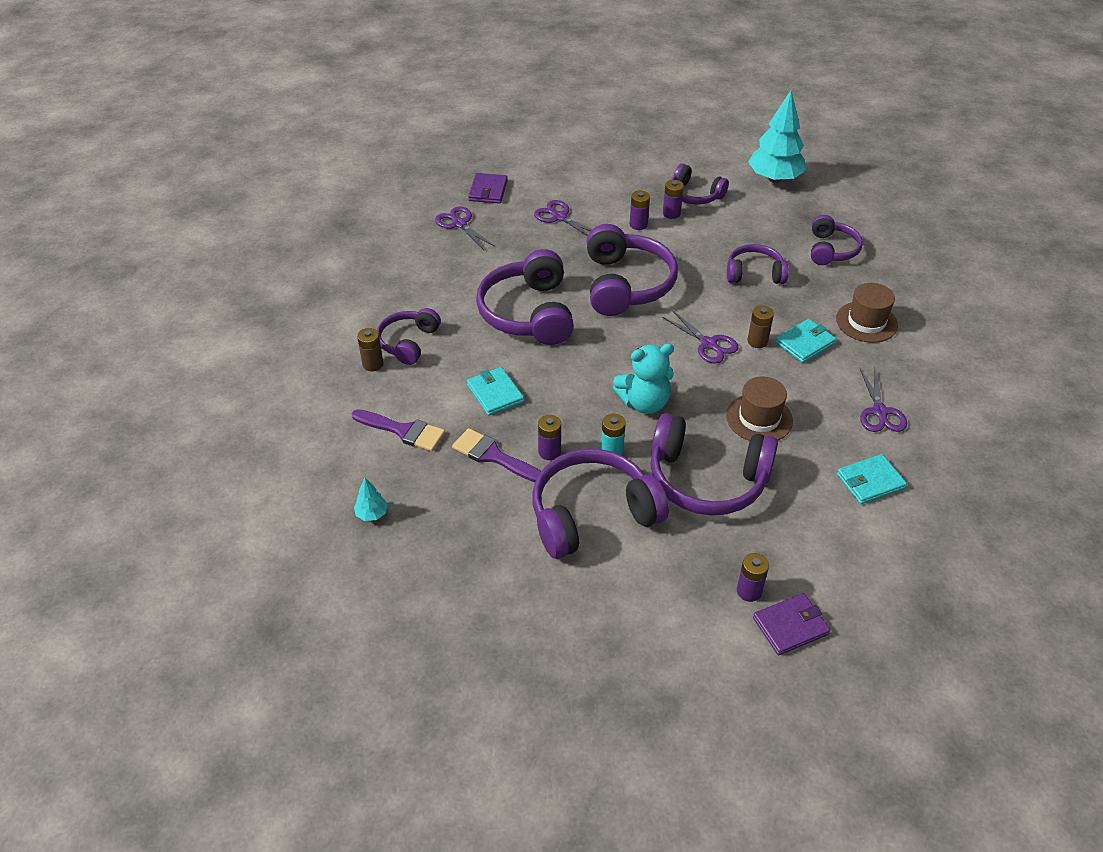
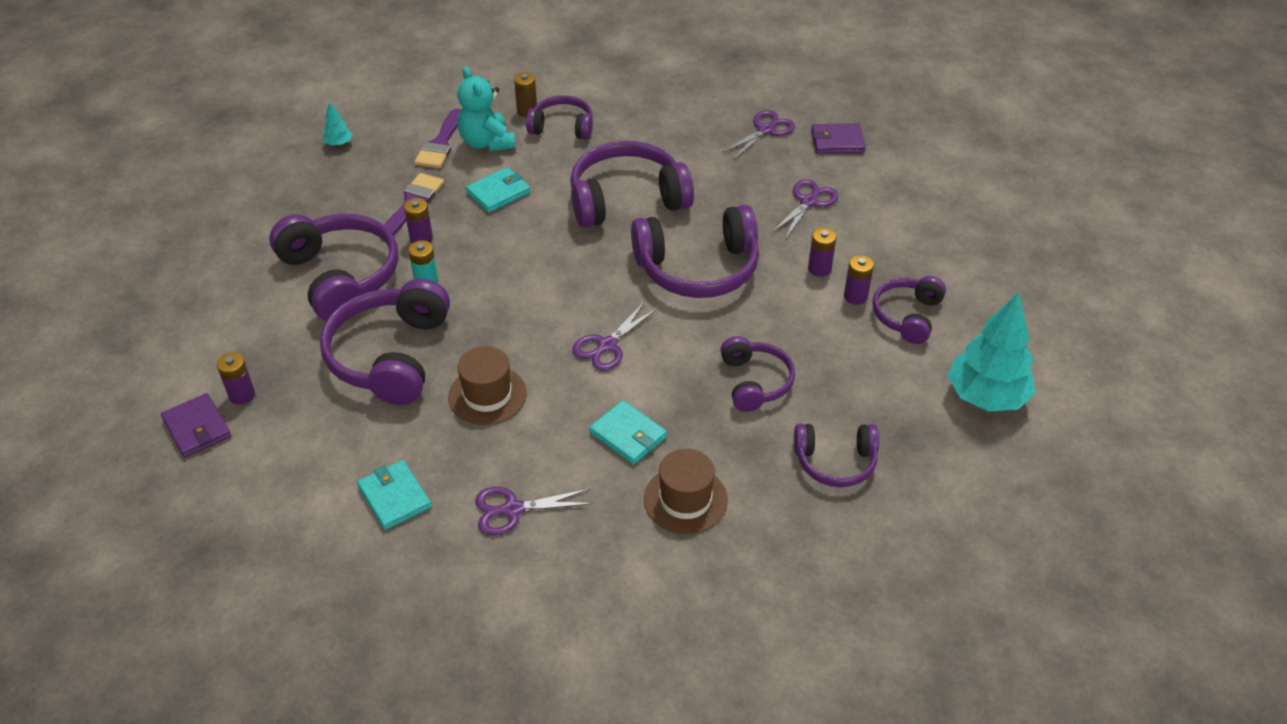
camera: 80 degrees right, 0 degrees up
(644, 403) = (500, 299): turquoise teddy bear -> turquoise teddy bear (487, 142)
(757, 341) = (621, 389): brown battery -> none

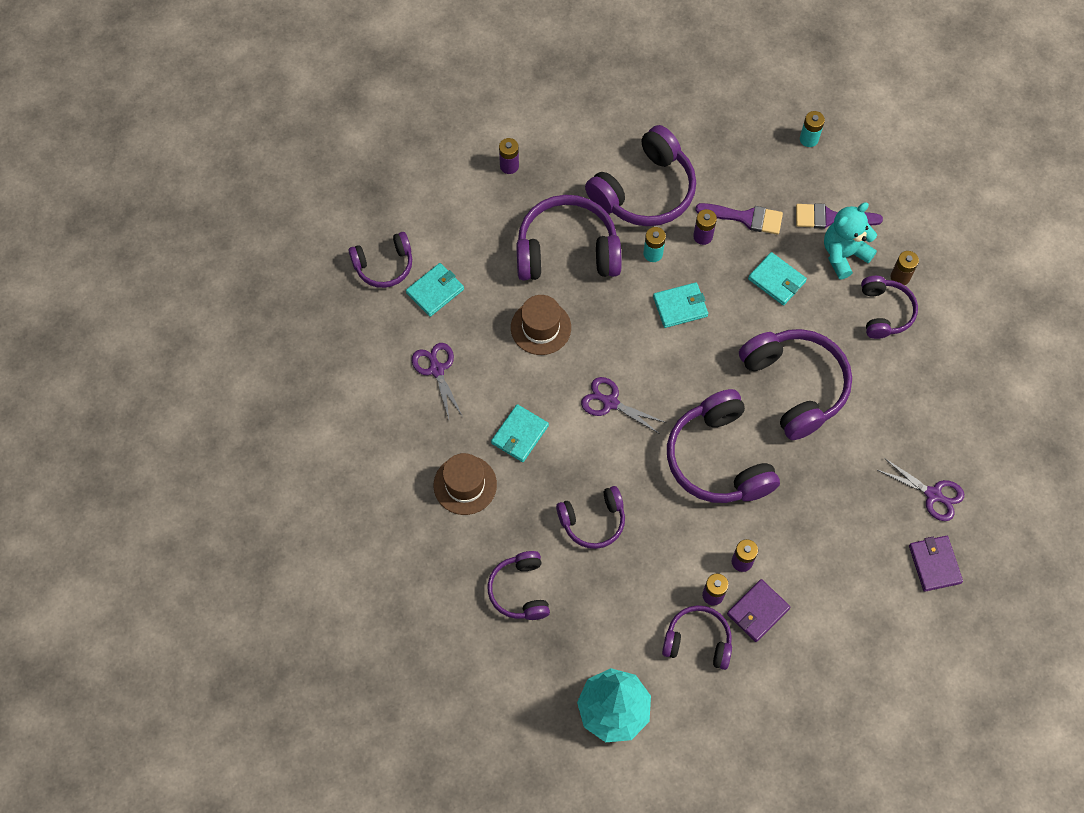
camera: 80 degrees right, 20 degrees up
(197, 428) = (474, 149): purple wallet -> purple wallet (758, 611)
(331, 551) = (384, 265): none -> purple headphones
(339, 143) = (809, 139): turquoise tree -> turquoise battery
(503, 270) = (680, 306): none -> turquoise wallet
(809, 201) = (834, 545): purple scissors -> none

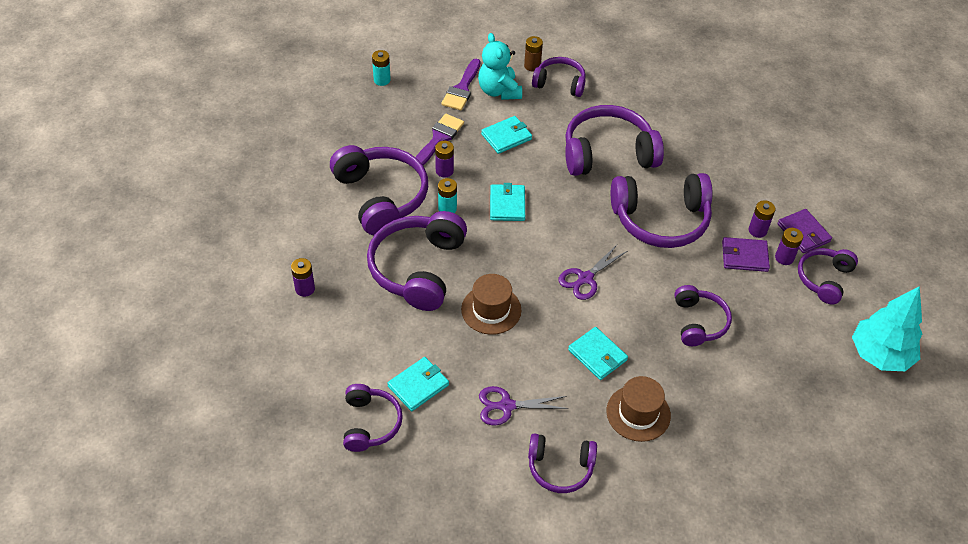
camera: 75 degrees left, 15 degrees down
(435, 291) = (418, 385): turquoise wallet -> turquoise wallet turned 75 degrees clockwise
(520, 590) = (756, 395): purple headphones -> purple headphones (560, 467)
(934, 495) = (724, 102): purple scissors -> none
(934, 564) = (781, 119): purple wallet -> purple wallet (744, 256)

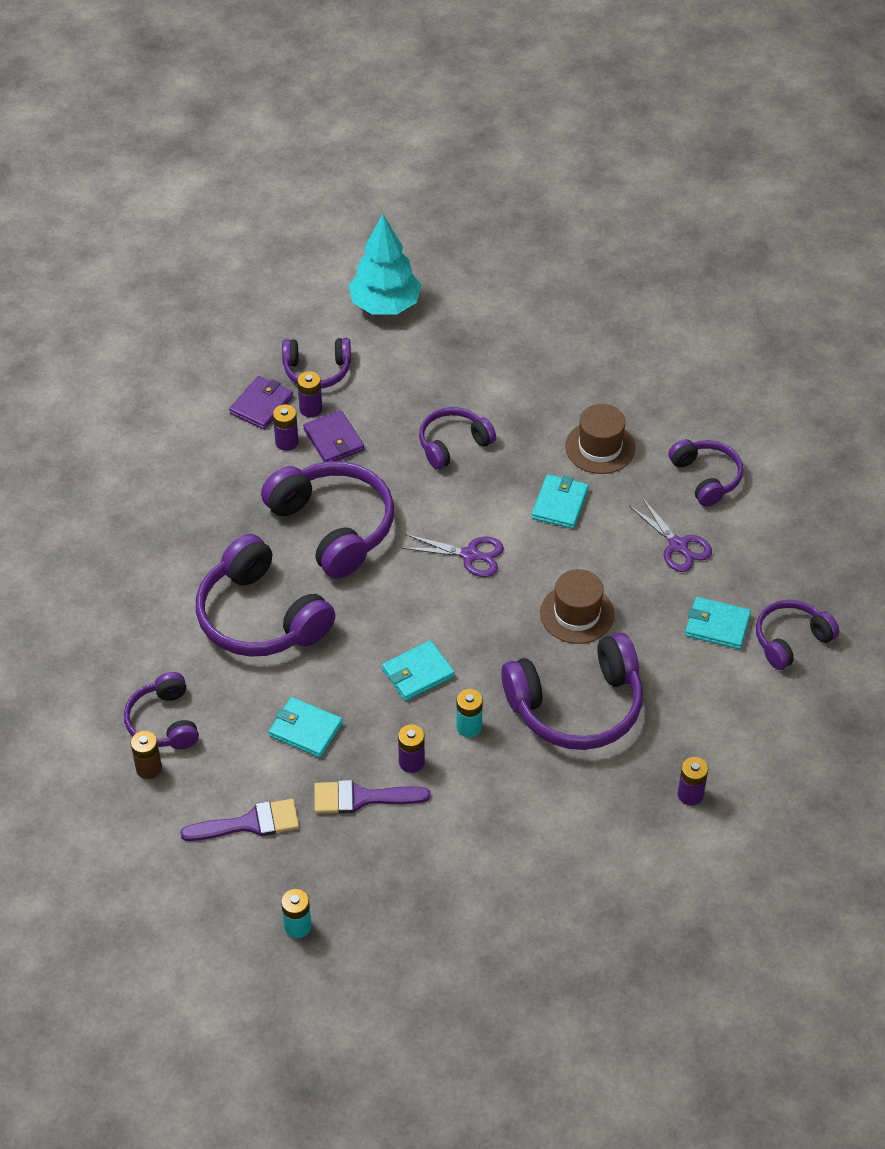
camera: 120 degrees left, 0 degrees up
(381, 197) = (503, 803): purple headphones -> none
(499, 91) = (225, 780): turquoise teddy bear -> none

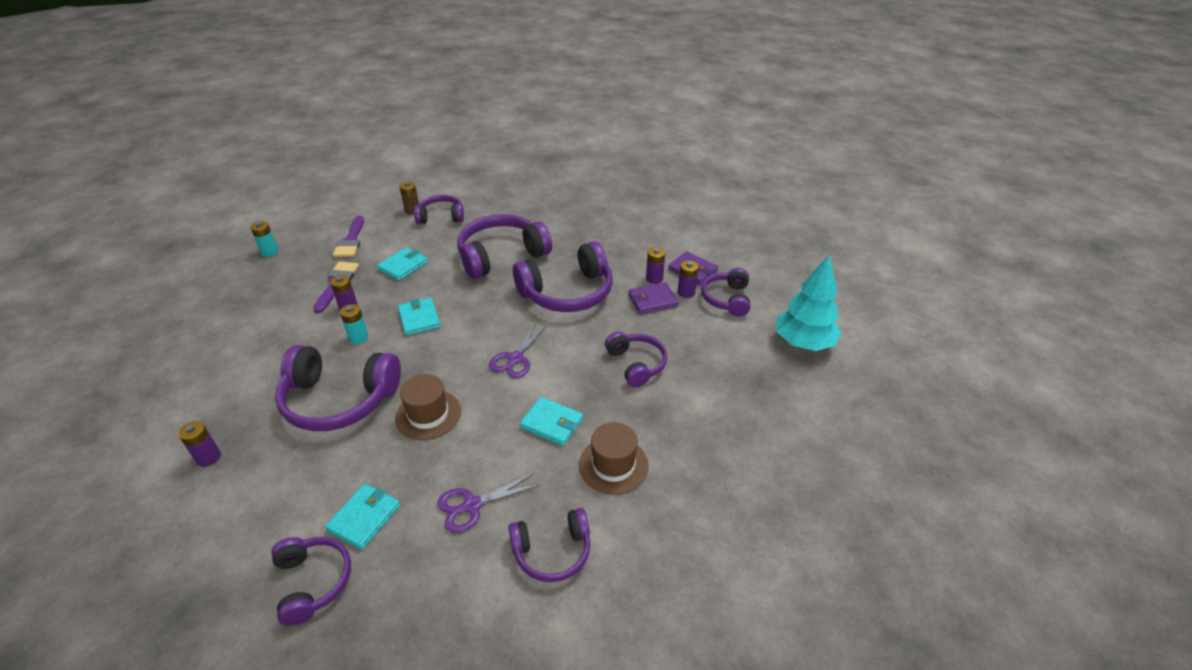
camera: 100 degrees right, 10 degrees down
(576, 706) = (339, 399): purple headphones -> purple headphones turned 75 degrees counterclockwise

